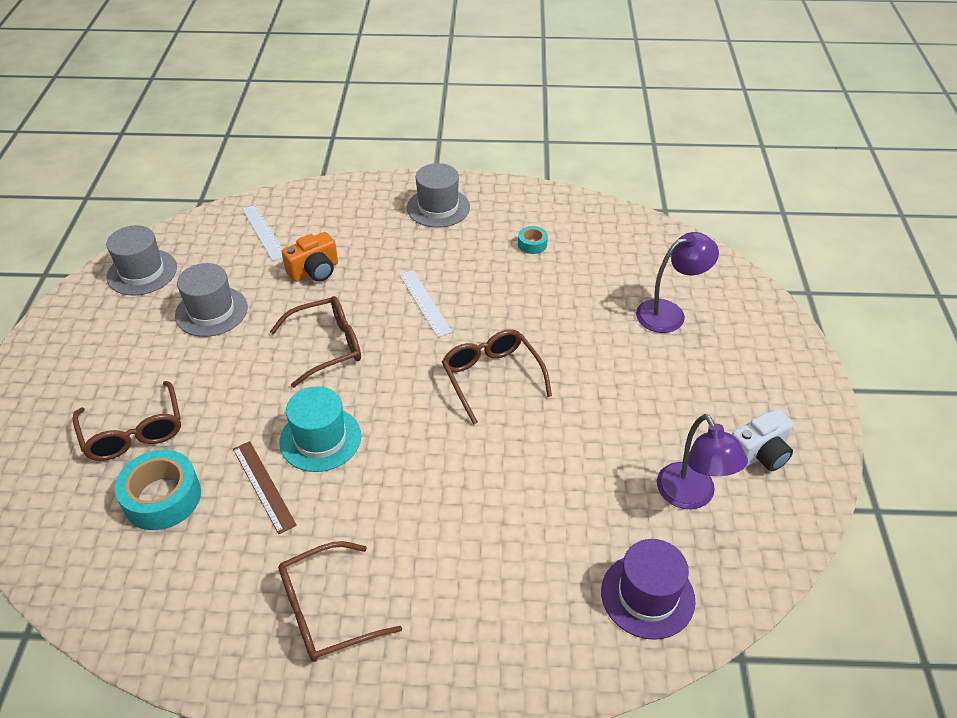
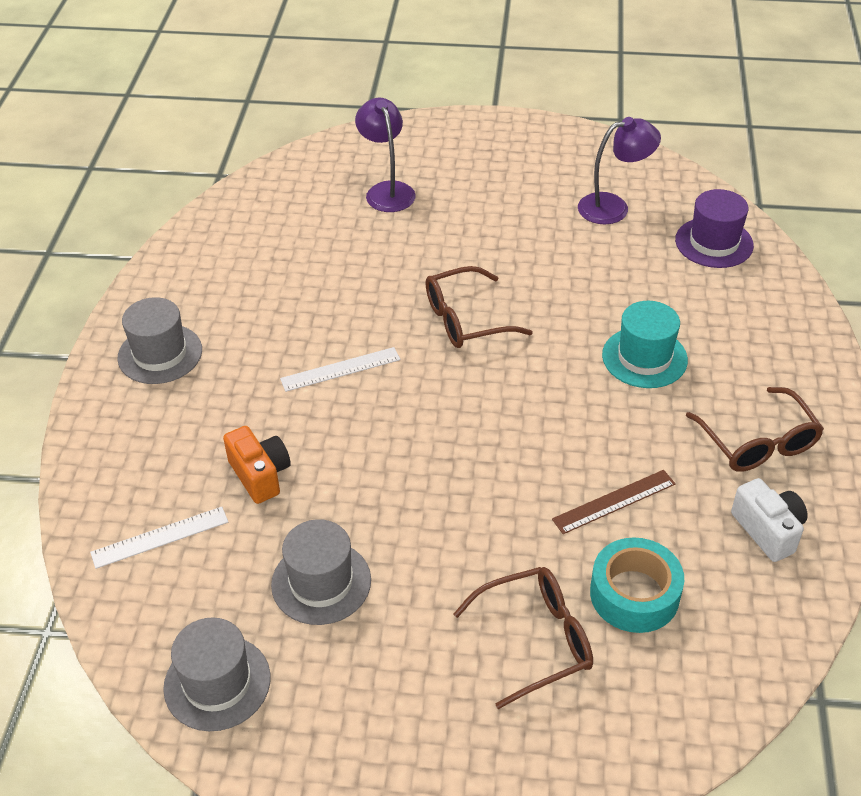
camera: 85 degrees left, 0 degrees up
(320, 439) = (548, 456): turquoise hat -> turquoise hat (644, 357)
(327, 346) = (403, 456): brown glasses -> none
(532, 244) = (255, 276): turquoise tape -> none
(759, 454) = (567, 164): white camera -> white camera (768, 530)

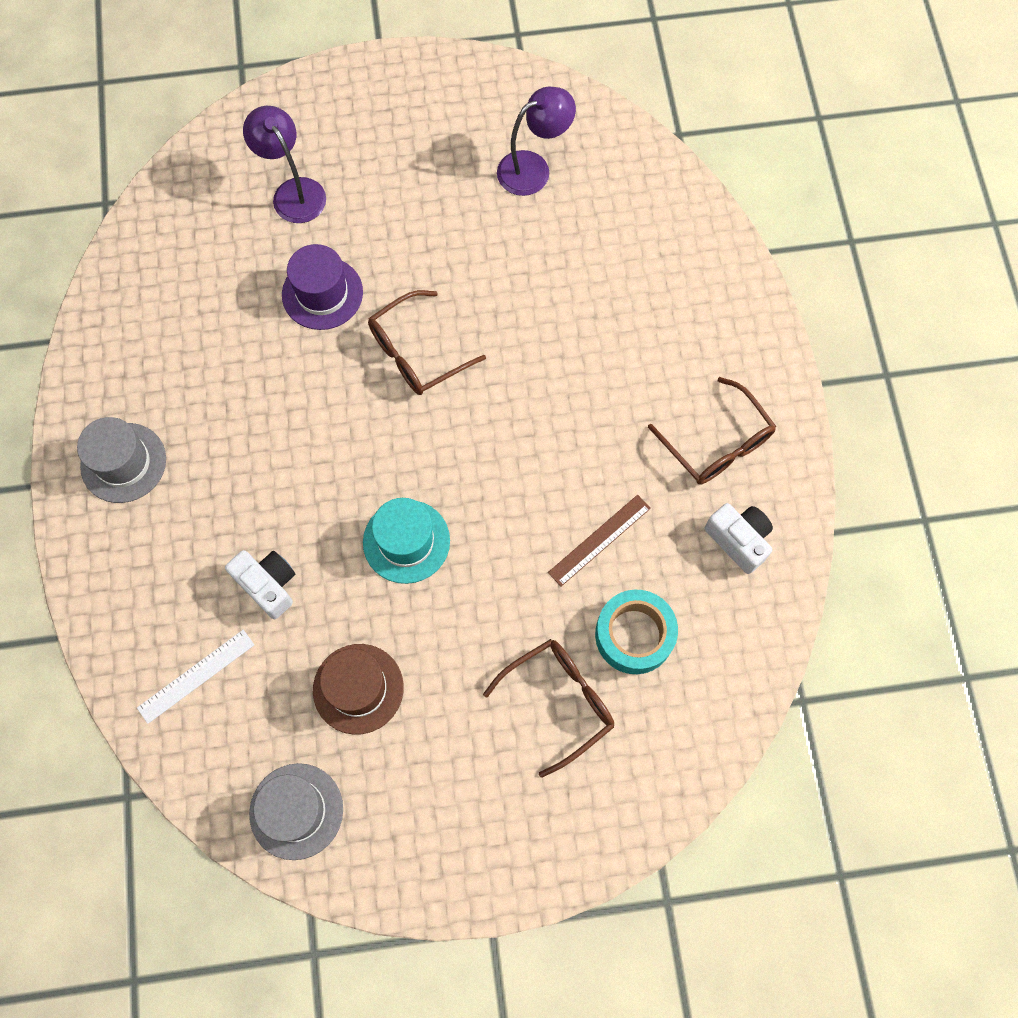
camera: 15 degrees left, 25 degrees up
(260, 475) = (268, 585): orange camera -> white camera
(321, 582) = (358, 688): grey hat -> brown hat
(340, 369) = (309, 442): white ruler -> none
(644, 357) = (598, 364): turquoise hat -> turquoise hat (406, 541)
(714, 243) = (641, 198): purple hat -> purple hat (322, 293)

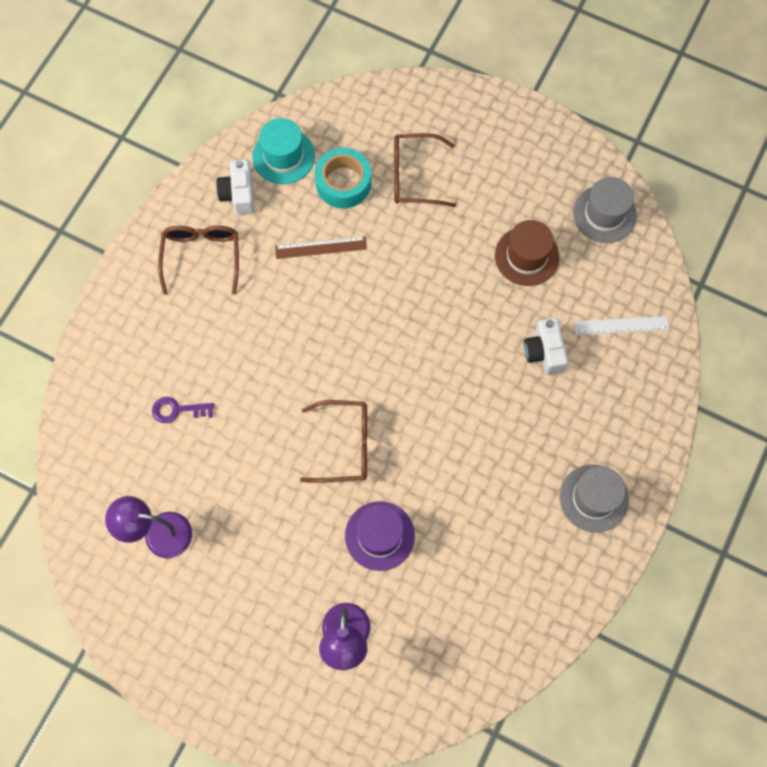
camera: 145 degrees left, 0 degrees up
(406, 541) = (439, 323): turquoise hat -> turquoise hat (283, 156)
(608, 280) = (177, 410): none -> purple key

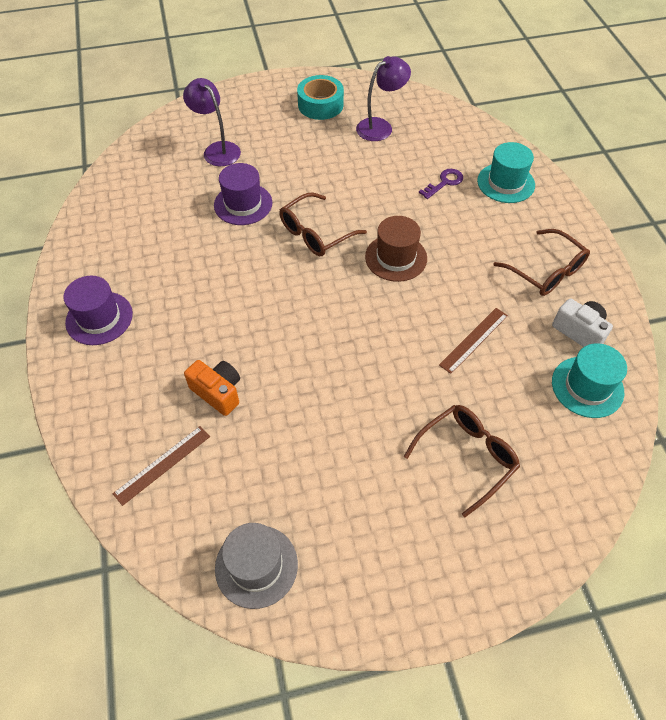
camera: 140 degrees right, 15 degrees down
(126, 365) = (506, 183): none -> turquoise hat
(343, 183) = (516, 403): turquoise tape -> turquoise tape (320, 105)
(526, 256) = (299, 462): brown hat -> brown hat (396, 257)
(544, 352) = (218, 392): white camera -> orange camera
(594, 498) = (99, 318): grey hat -> purple hat
(621, 325) = (162, 464): white ruler -> brown ruler

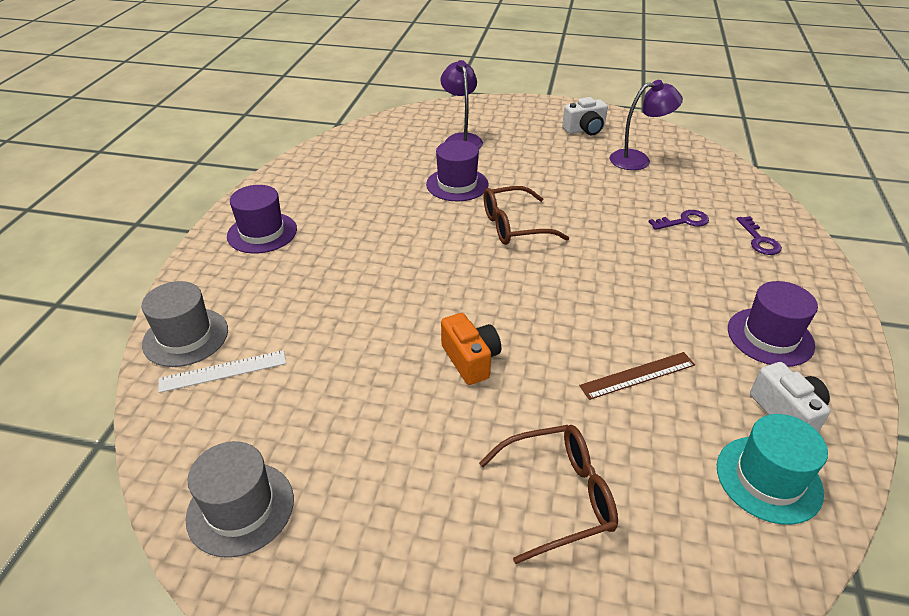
camera: 25 degrees right, 15 degrees down
(106, 447) = (186, 337): none -> grey hat
(162, 464) = (223, 371): brown ruler -> white ruler
(218, 392) = (322, 328): orange camera -> orange camera (470, 360)
(320, 105) = (585, 130): turquoise tape -> white camera
(396, 257) = (588, 270): brown hat -> none
(506, 183) = (759, 240): turquoise hat -> purple key
(546, 271) = (770, 337): brown glasses -> purple hat

